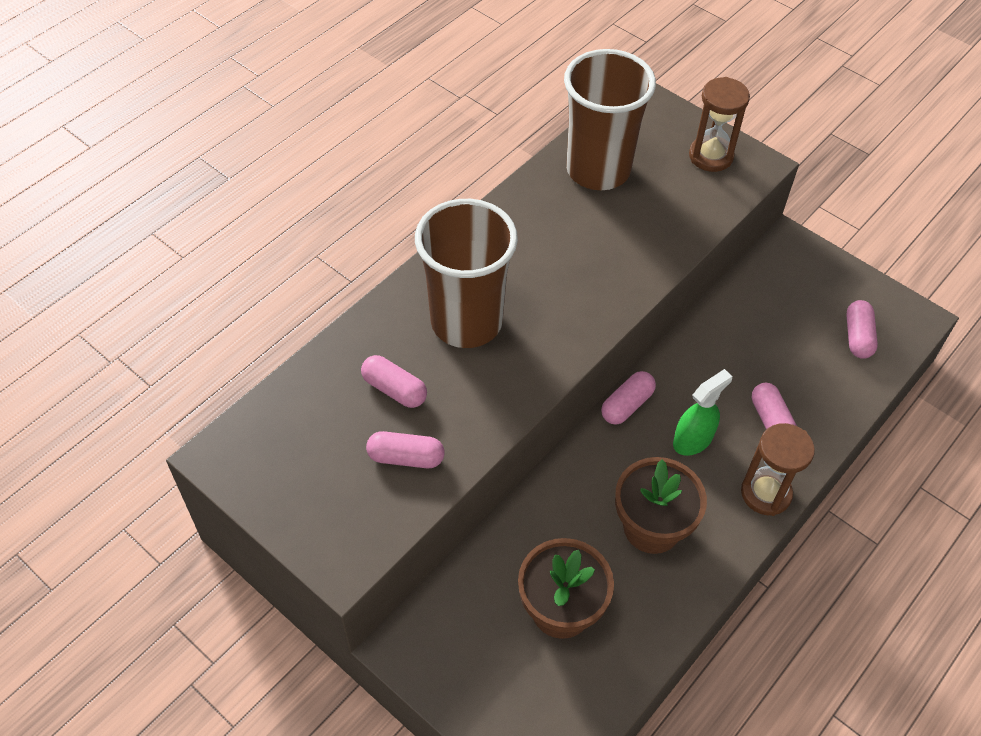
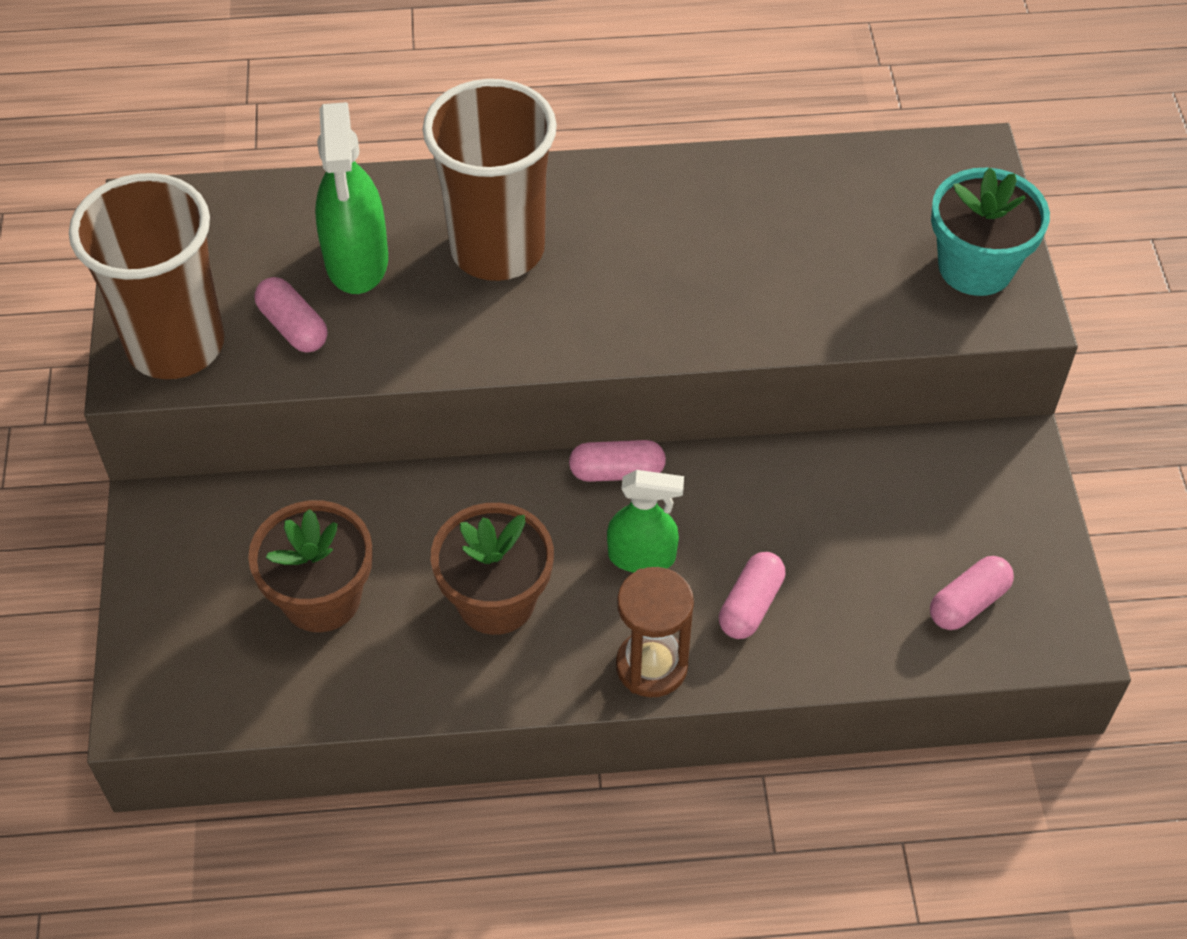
camera: 45 degrees right, 0 degrees up
(394, 389) = (357, 261): pink capsule -> green spray bottle
(598, 170) = (824, 197): brown cup -> brown cup (176, 345)
(710, 156) = (975, 267): brown hourglass -> turquoise flower pot

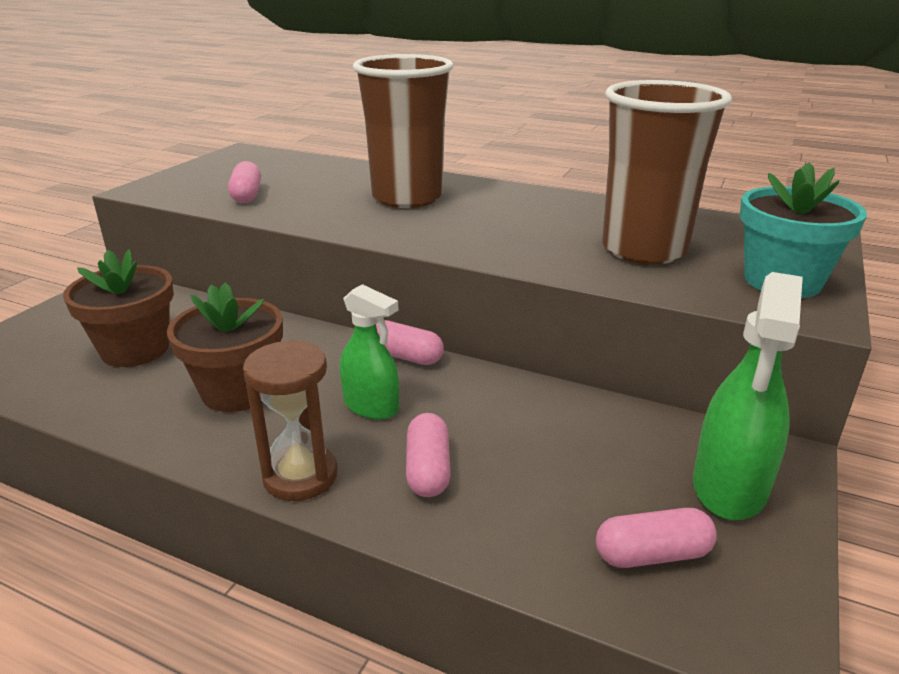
camera: 30 degrees right, 25 degrees down
(176, 345) = (177, 186): brown cup -> brown cup (644, 250)
(357, 261) = (318, 184): green spray bottle -> green spray bottle (729, 487)
(750, 605) = (428, 469): pink capsule -> pink capsule turned 60 degrees counterclockwise

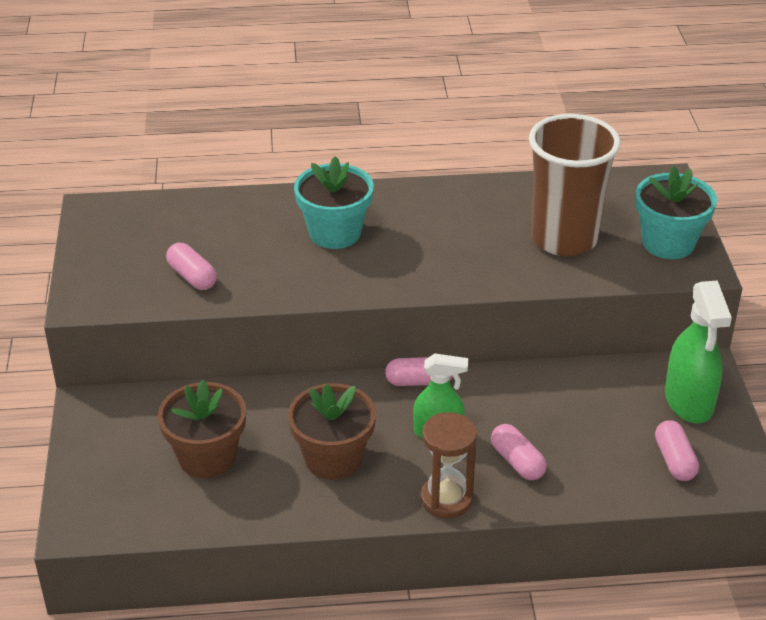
camera: 30 degrees left, 10 degrees up
(407, 198) = (335, 233): brown cup -> turquoise flower pot
(652, 554) = (674, 460): pink capsule -> pink capsule turned 60 degrees counterclockwise

